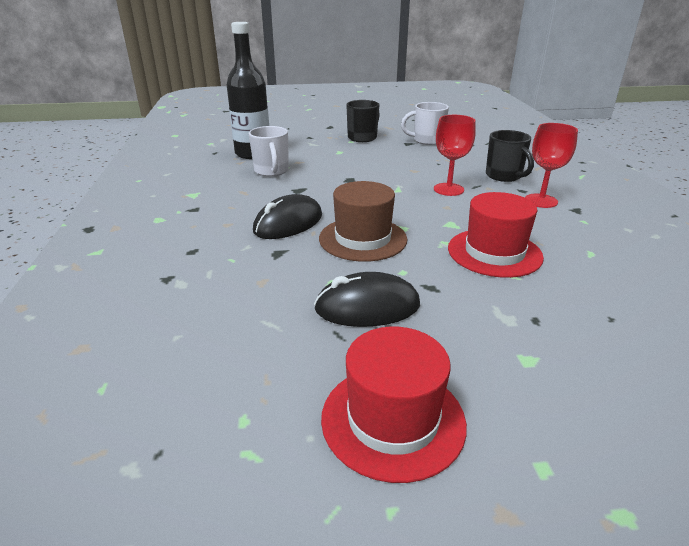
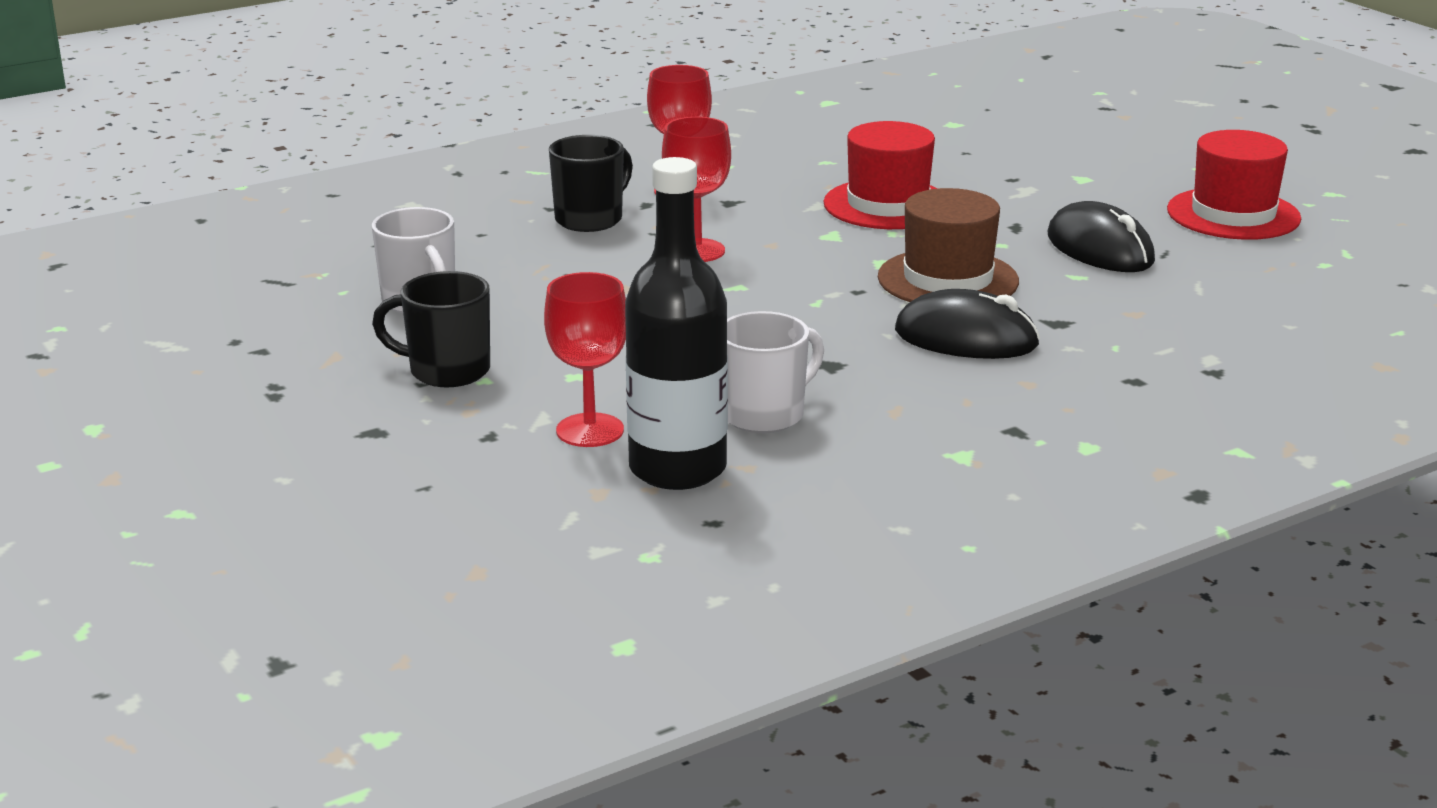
camera: 115 degrees left, 5 degrees down
(295, 148) = (590, 430): none -> red goblet

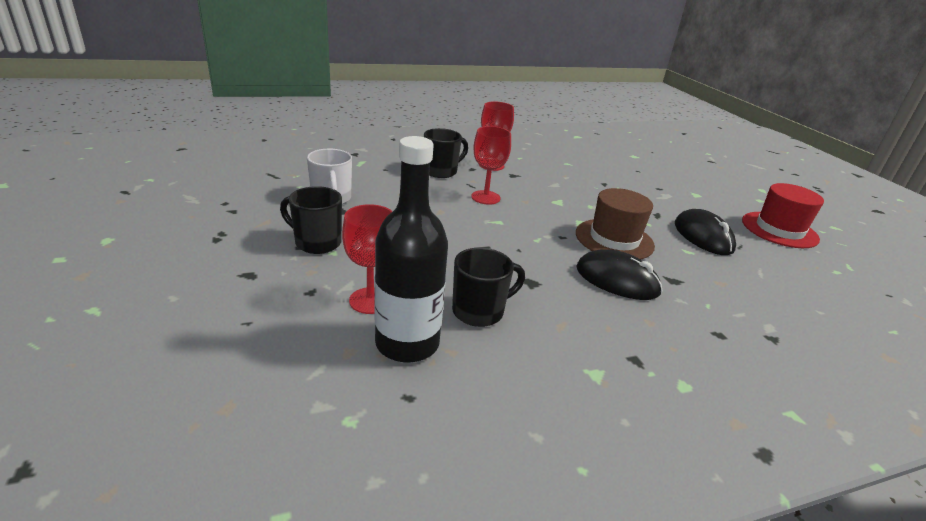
camera: 10 degrees right, 5 degrees up
(765, 415) = (479, 311): white mug -> black mug
(888, 205) = (592, 190): red hat -> none

